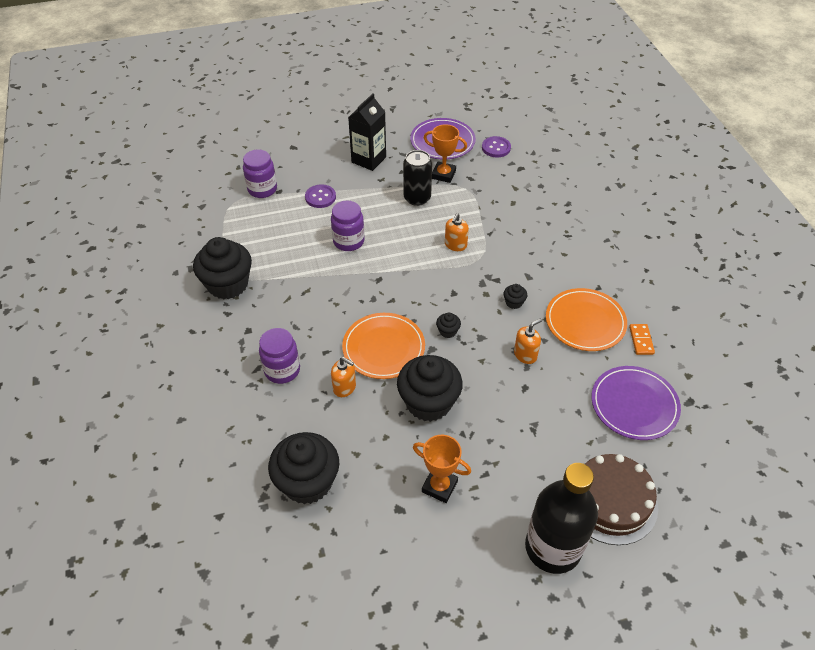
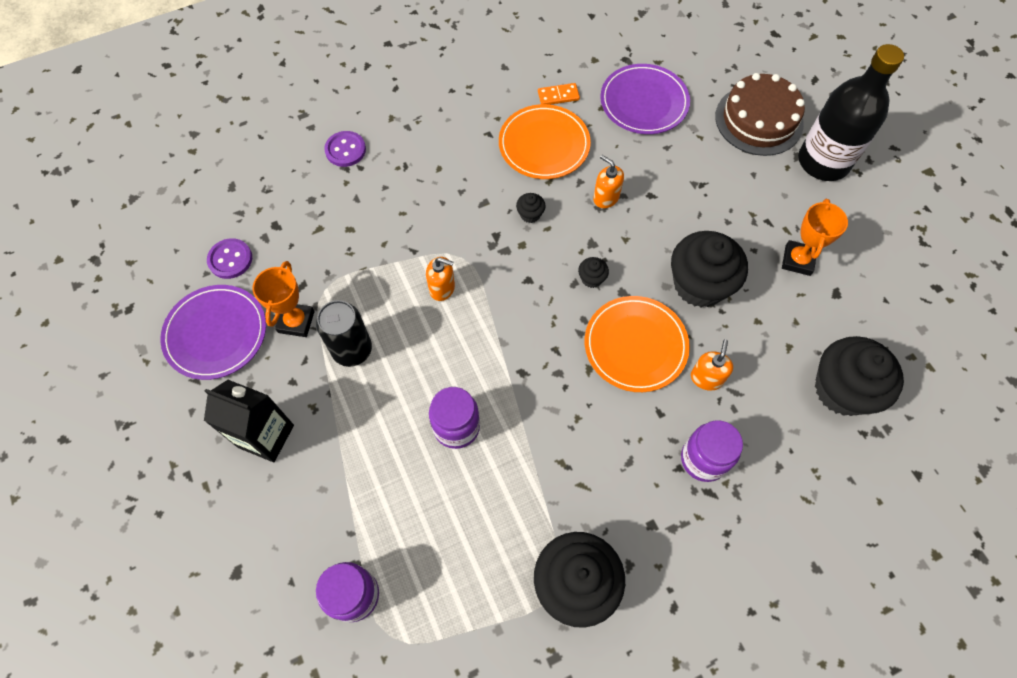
camera: 100 degrees left, 15 degrees up
(320, 197) = (364, 492): purple button -> purple button (345, 150)

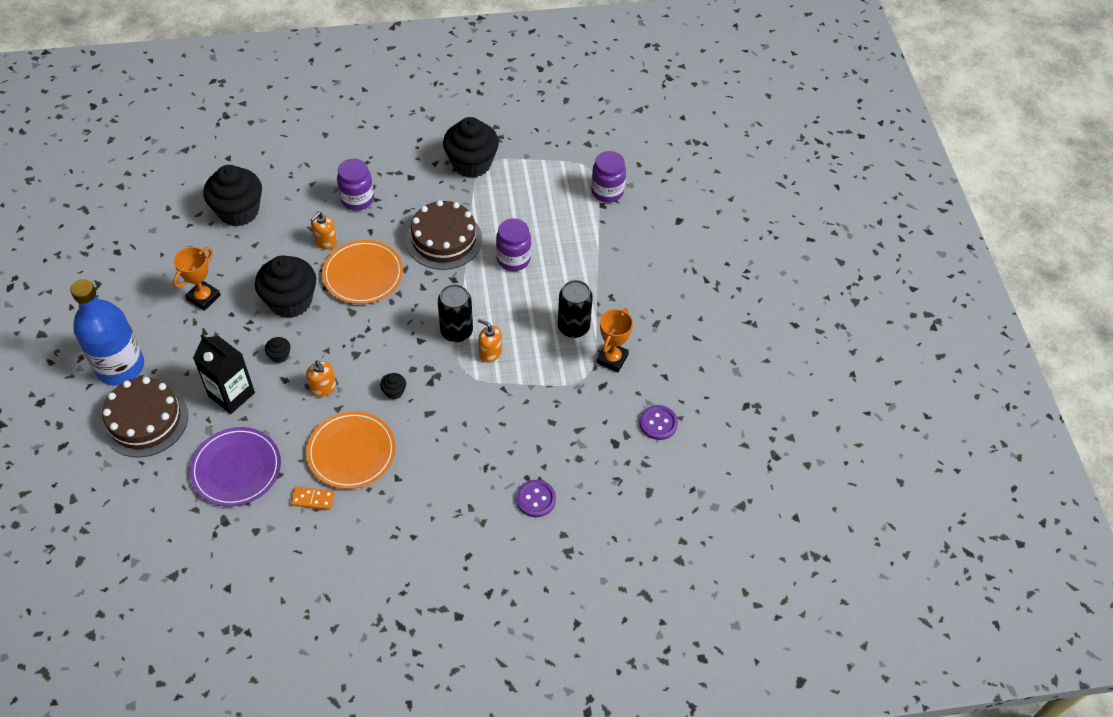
camera: 165 degrees left, 10 degrees down
(216, 333) = (676, 367): purple plate -> none
(266, 436) = (648, 288): black carton -> black carton (231, 394)
(490, 303) = (456, 331): none -> black can
(559, 430) = (444, 239): none -> brown cake
(591, 278) = (370, 328): black cupcake -> black cupcake (279, 355)
(823, 162) = (120, 367): black bottle -> blue bottle

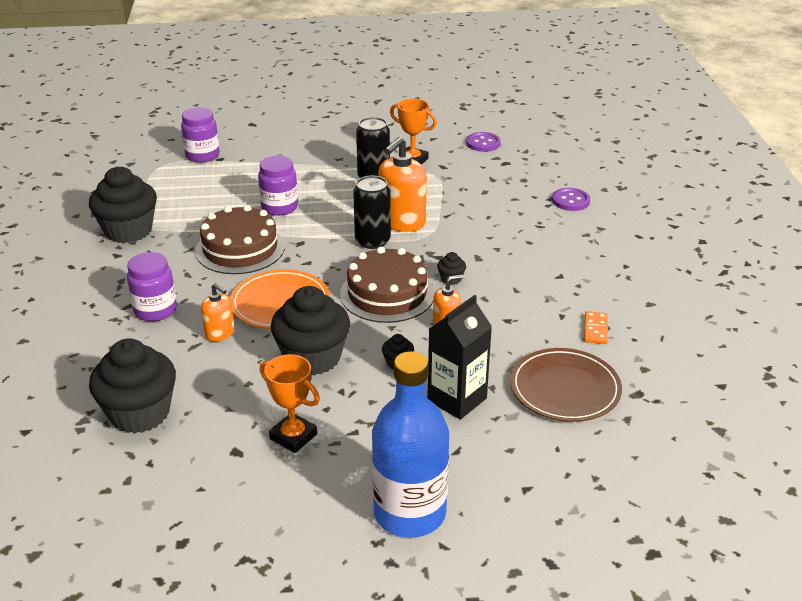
camera: 85 degrees left, 20 degrees down
(145, 420) = (500, 477): brown cake -> brown cake (387, 294)
(236, 468) = (565, 388): purple plate -> brown plate
(351, 452) = (531, 305): orange plate -> none
(490, 353) = (402, 222): orange soap dispenser -> orange soap dispenser, size x1.80

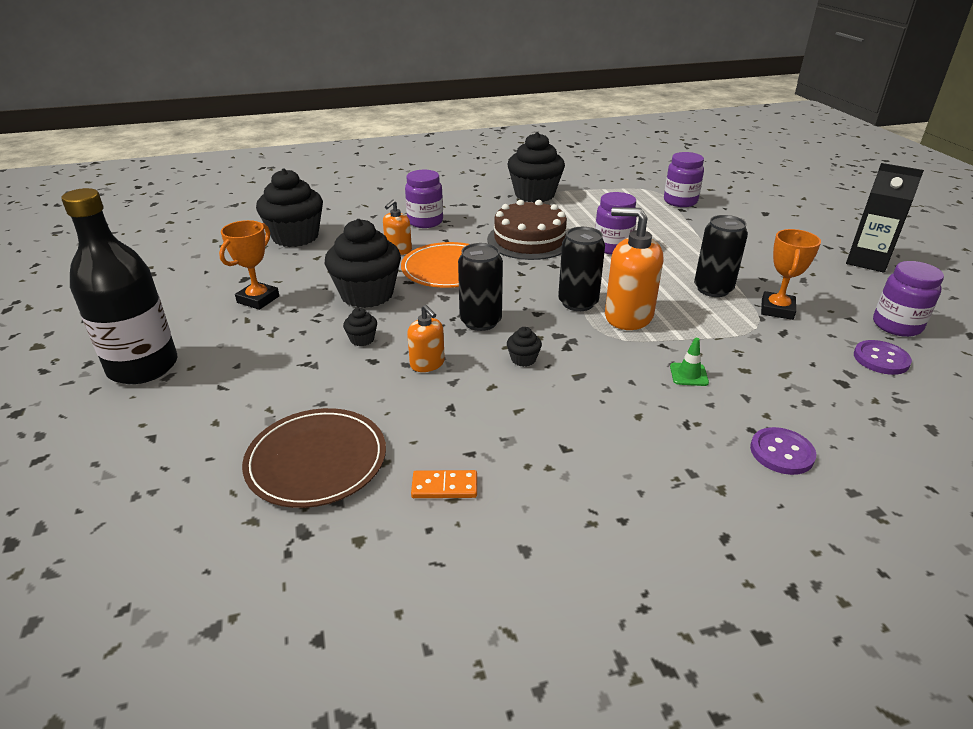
camera: 80 degrees right, 0 degrees up
(387, 294) = (480, 321): brown cake -> black can
(409, 513) = (143, 367): blue bottle -> black bottle
(446, 126) = (896, 326): none -> purple jar
(457, 399) = (301, 381): black carton -> black carton (867, 261)
(486, 213) = (688, 374): none -> green traffic cone

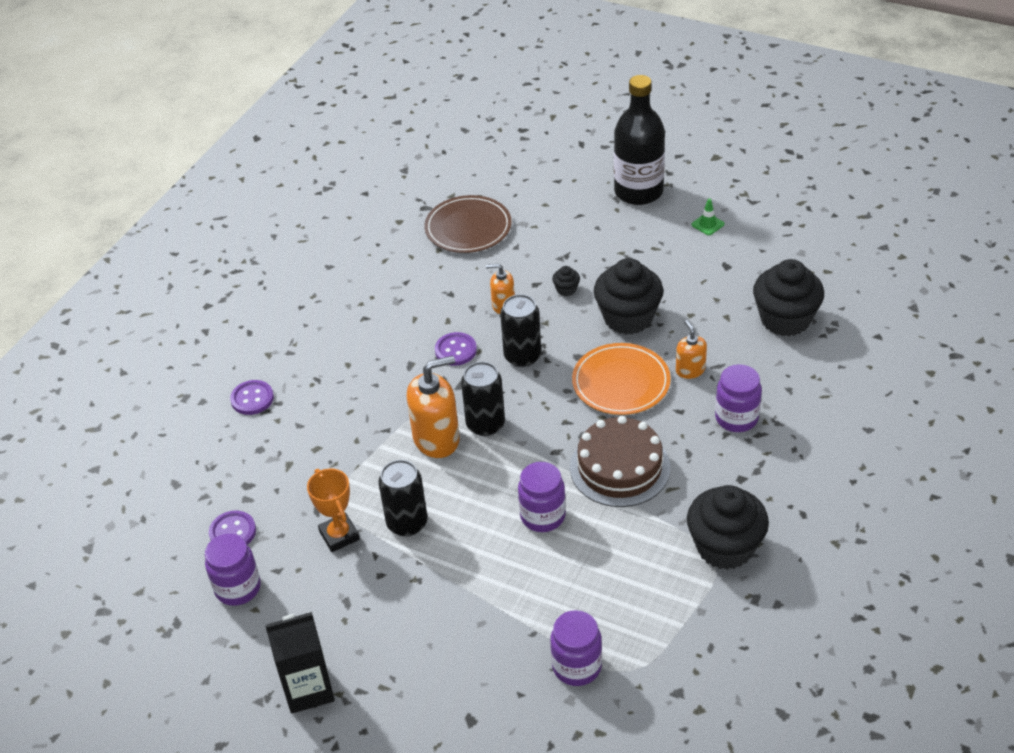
camera: 135 degrees right, 10 degrees up
(258, 299) = (681, 262): orange trophy -> none
(444, 486) = (395, 261): orange domino -> none
(523, 359) = (455, 350): black cupcake -> purple button
(688, 374) = (347, 416): green traffic cone -> green traffic cone (707, 224)

